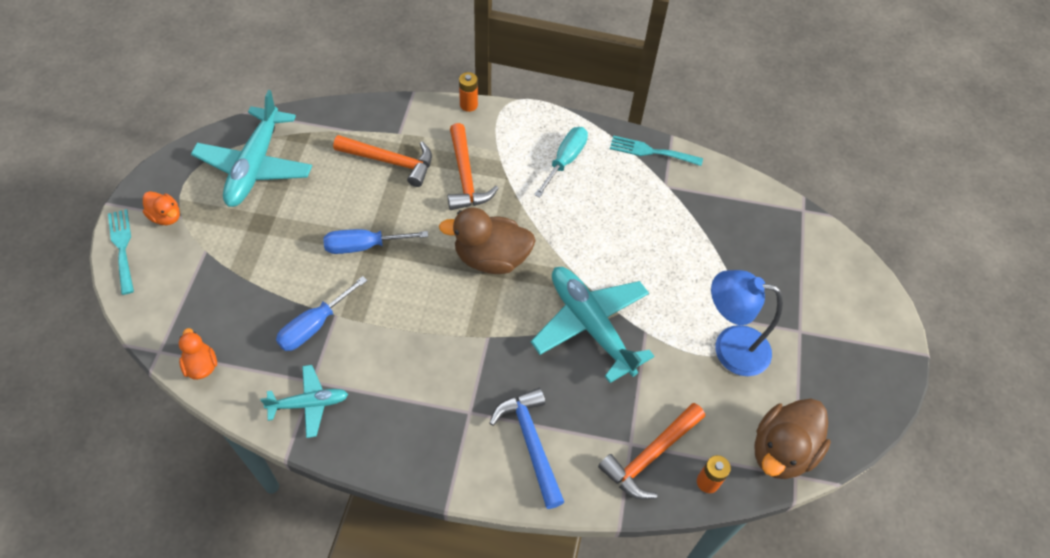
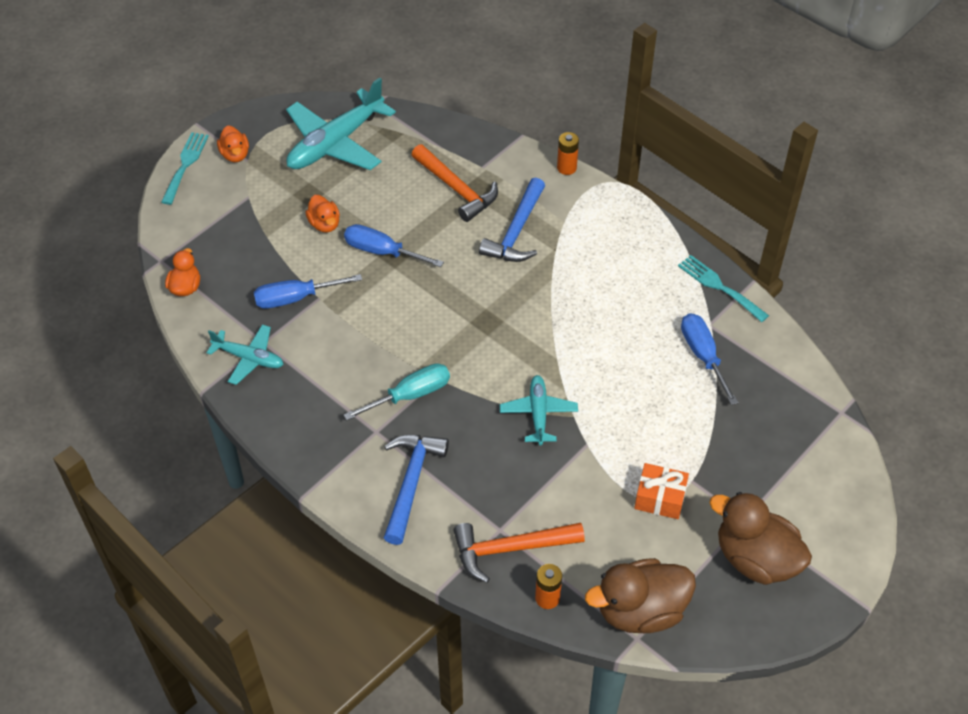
camera: 35 degrees right, 5 degrees down
(295, 244) = (324, 224): none -> orange duck
(465, 176) = (516, 231): orange hammer -> blue hammer
(491, 258) = (488, 313): brown duck -> brown duck (755, 559)
(565, 160) = (624, 258): turquoise screwdriver -> turquoise screwdriver (410, 395)
(590, 325) = (538, 413): turquoise plane -> turquoise plane, size x0.55
(678, 213) = (703, 355): none -> blue screwdriver
(730, 348) = (660, 498): blue lamp -> orange gift

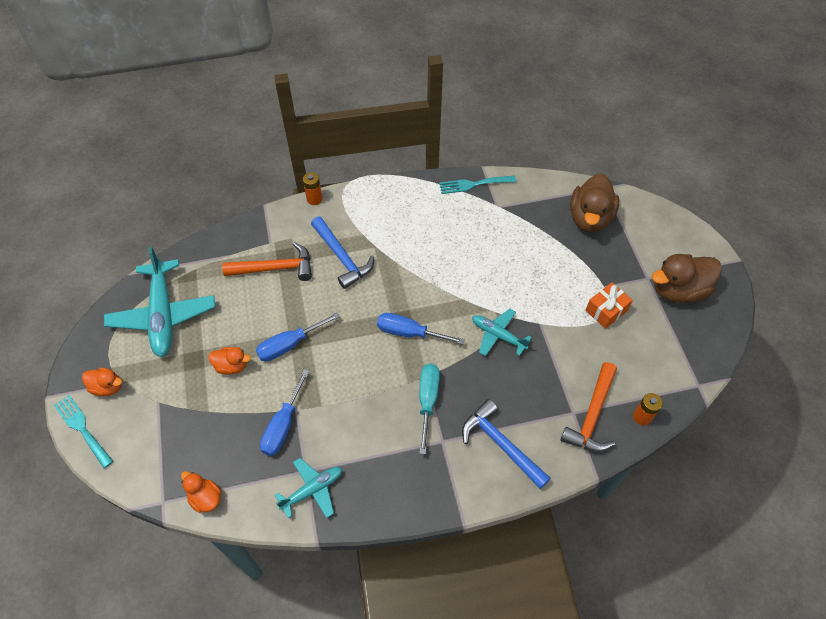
camera: 55 degrees left, 5 degrees up
(640, 611) = (680, 371): brown duck -> brown duck (589, 218)
(703, 355) = (518, 224): blue screwdriver -> blue screwdriver (409, 333)

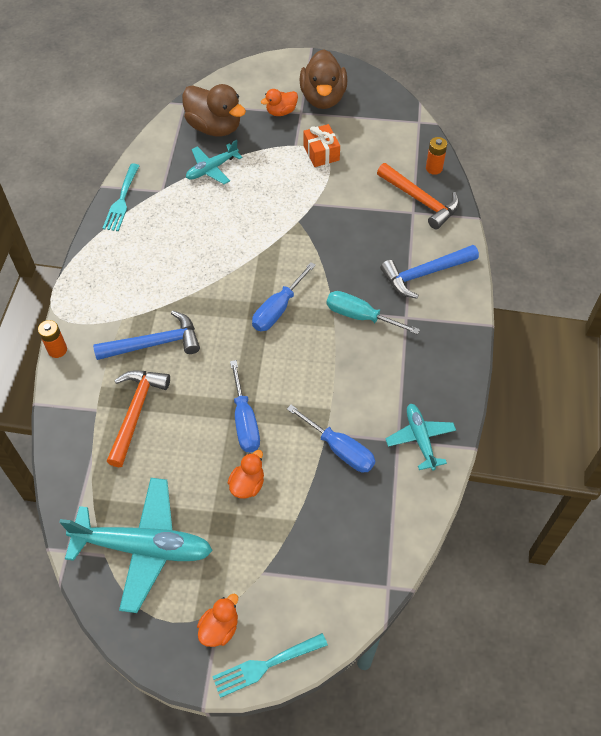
camera: 70 degrees left, 0 degrees up
(205, 498) = (397, 541): orange duck -> orange duck (281, 112)
(498, 335) = (312, 239): turquoise plane -> turquoise plane (211, 169)

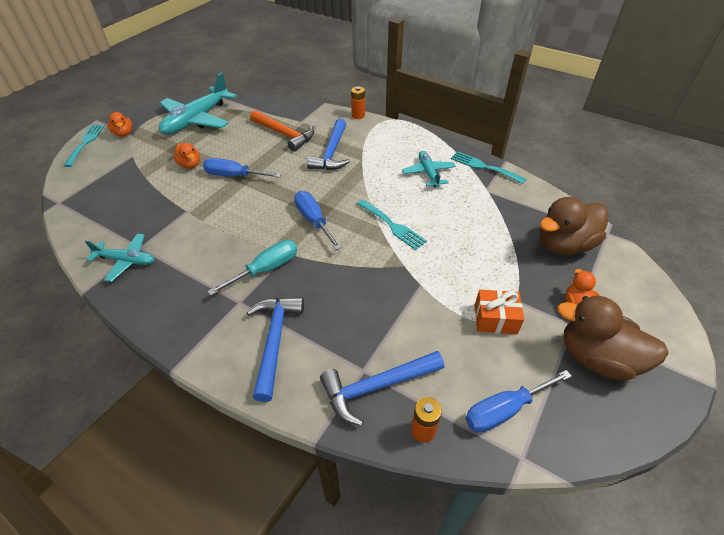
camera: 115 degrees right, 10 degrees down
(211, 169) = (502, 227): turquoise plane -> turquoise plane (428, 173)
(252, 245) = (392, 226): none -> turquoise fork
(340, 449) = (167, 213): blue screwdriver -> blue screwdriver (504, 409)
(420, 200) = (376, 387): orange hammer -> blue hammer

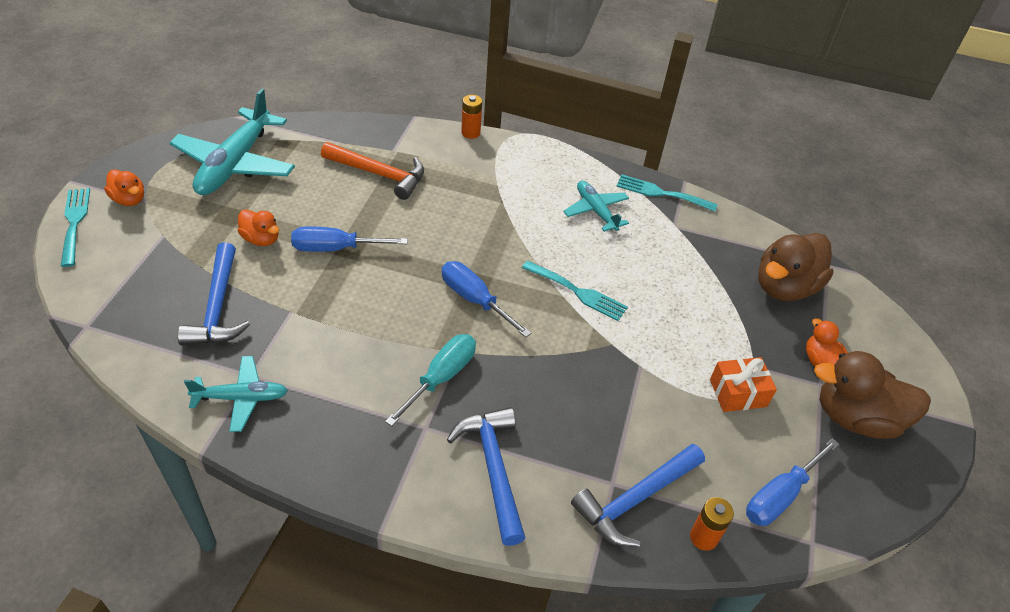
camera: 20 degrees left, 0 degrees up
(331, 153) = (457, 196): blue hammer -> blue hammer (218, 307)

